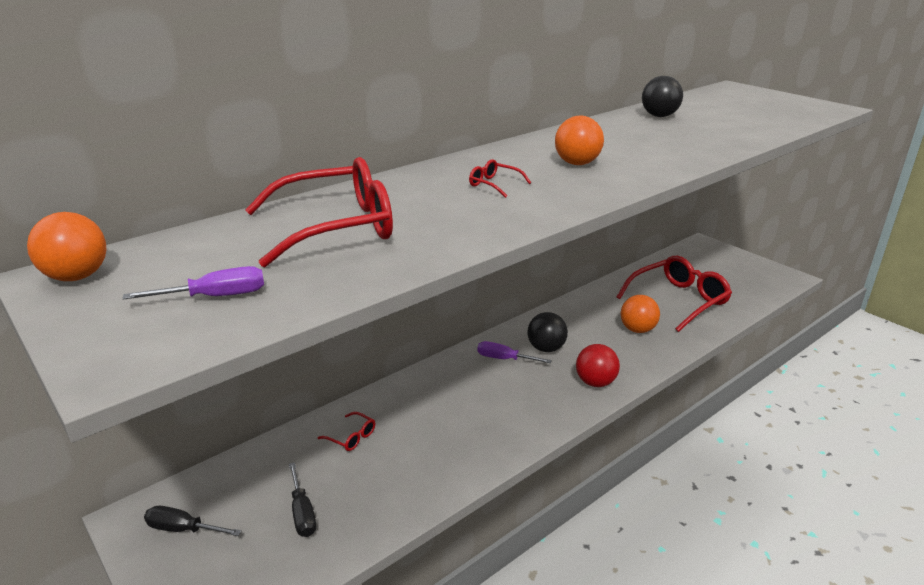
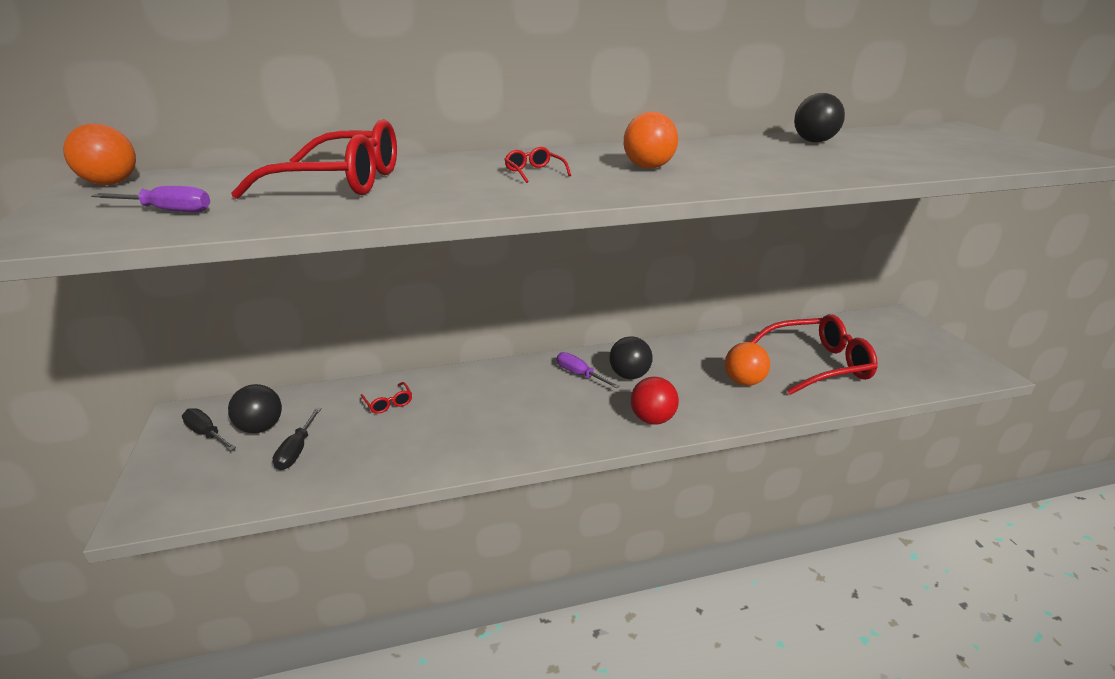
camera: 25 degrees right, 0 degrees up
(239, 503) = (260, 428): none -> black ball

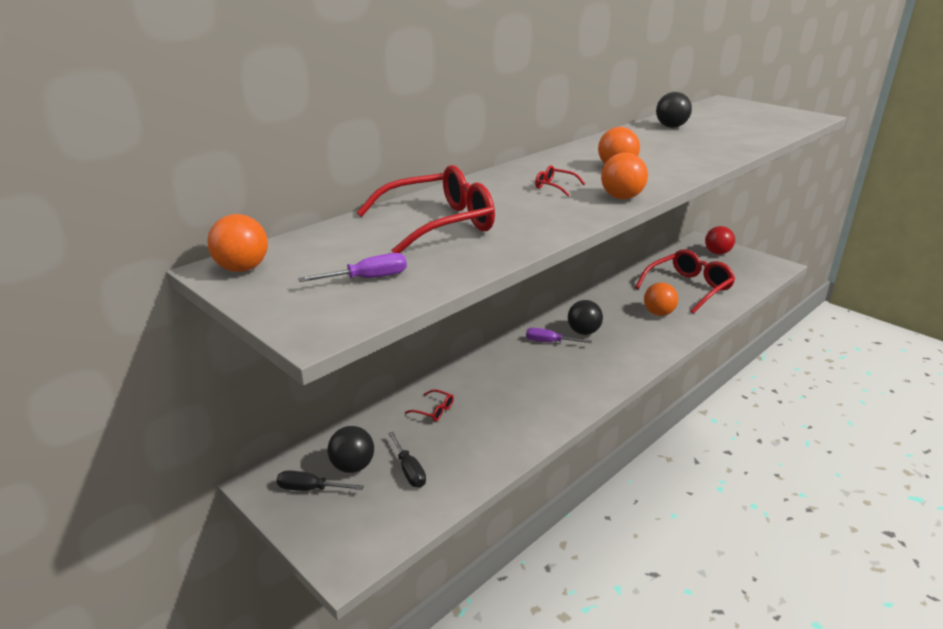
camera: 30 degrees left, 0 degrees up
(584, 194) = (621, 197): none -> orange ball
(652, 419) = (632, 357): red ball -> red ball (717, 253)

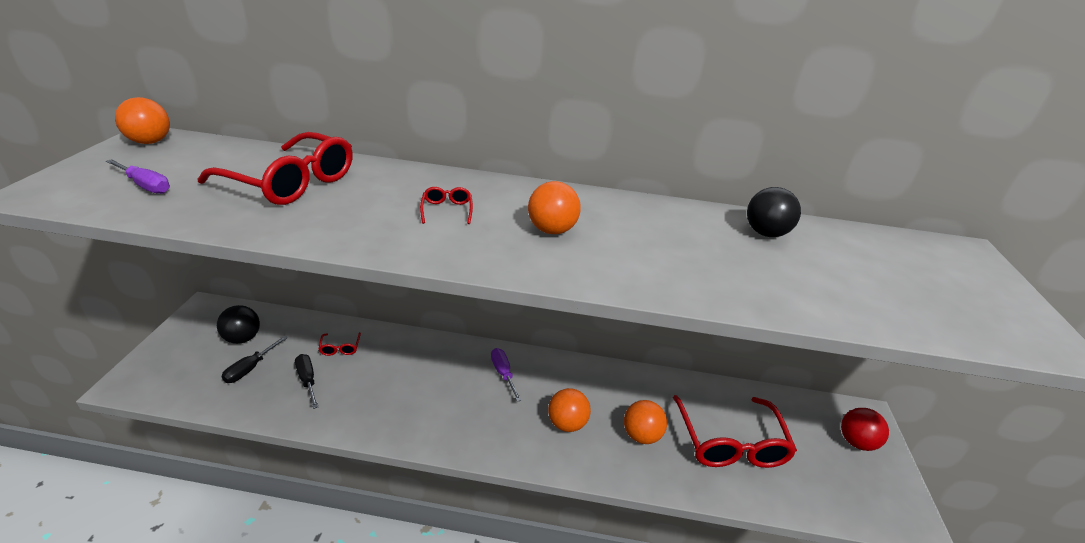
camera: 50 degrees right, 5 degrees up
(310, 489) = (207, 331): black screwdriver -> black screwdriver (307, 380)
(583, 332) = (544, 390): black ball -> none
(621, 197) = (450, 254): orange ball -> orange ball (567, 424)
(689, 288) = (730, 443): red glasses -> red glasses turned 75 degrees clockwise

